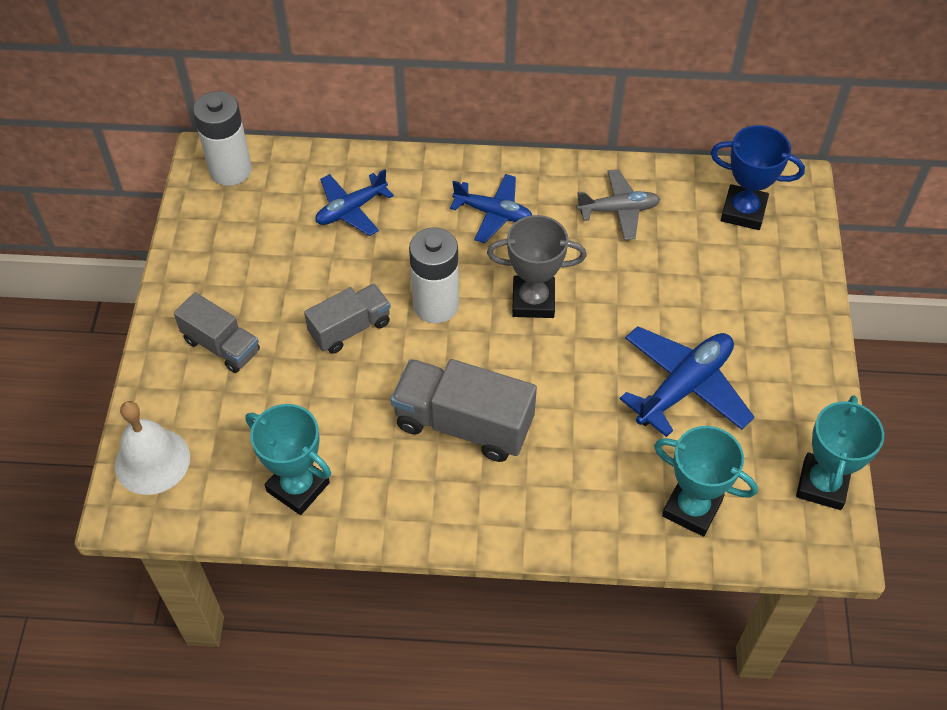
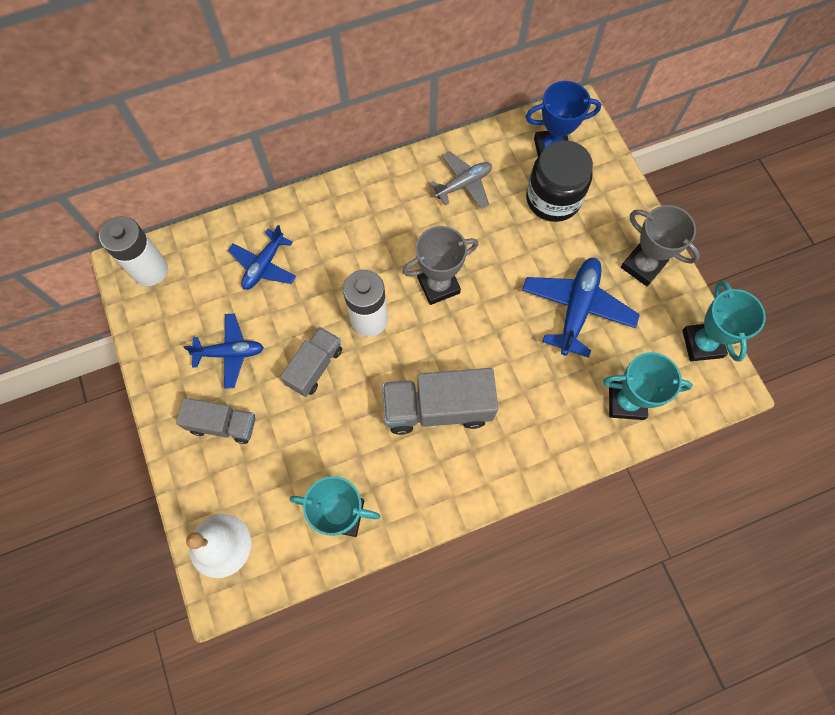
camera: 25 degrees left, 15 degrees up
(493, 213) = (374, 224): blue plane -> blue plane (230, 353)
(717, 262) = (553, 199): none -> black jar
(791, 372) = (642, 266): none -> grey trophy

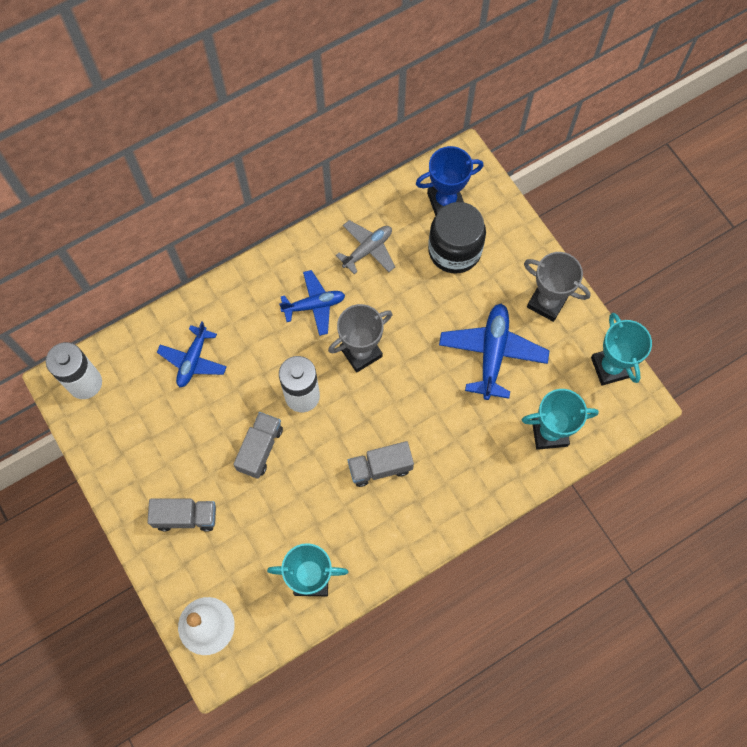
camera: 10 degrees left, 0 degrees up
(230, 353) = (178, 449): blue plane -> blue plane (314, 305)
(437, 408) = (380, 467): grey truck -> grey truck, size x0.63

